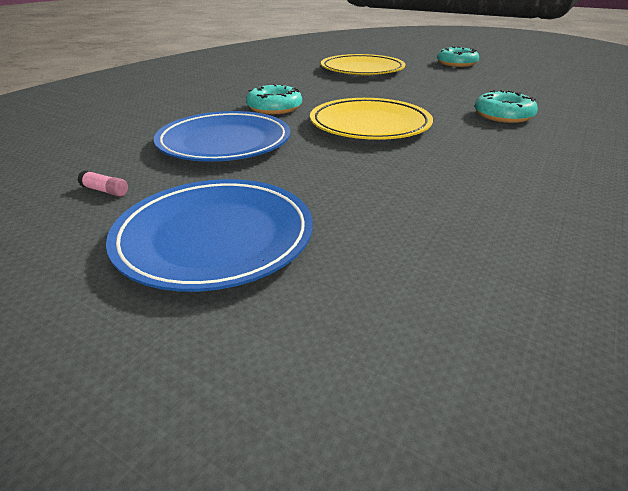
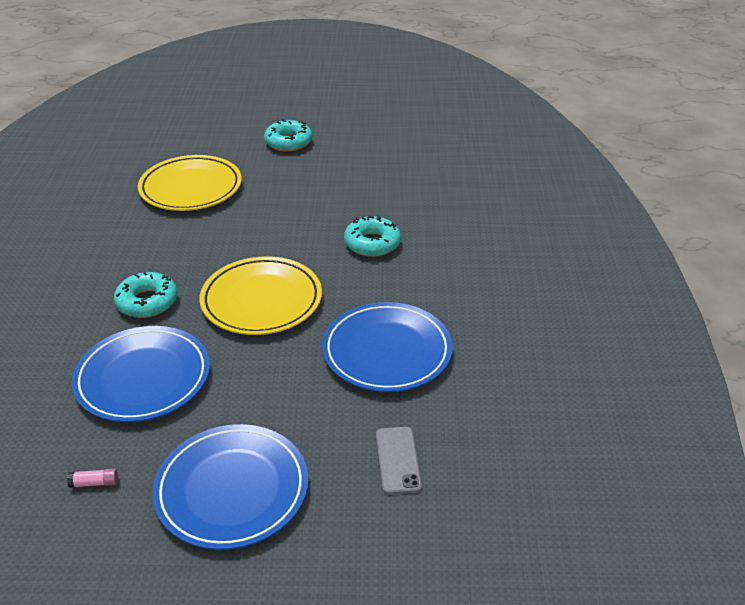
camera: 30 degrees left, 5 degrees up
(439, 278) = (398, 460): none -> grey phone
(479, 181) = (387, 351): none -> blue plate

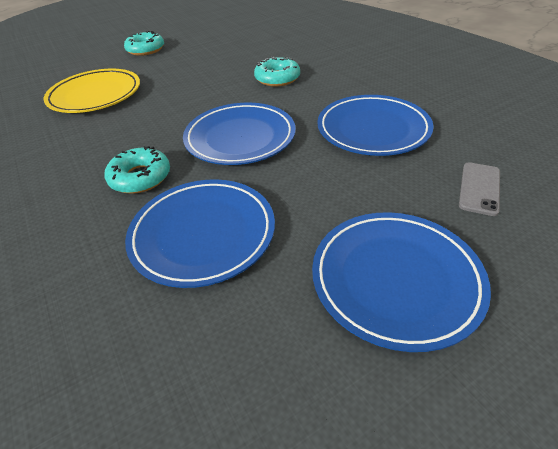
camera: 30 degrees left, 5 degrees up
(94, 483) = (260, 353): pink glue stick -> none
(261, 300) = (240, 137): yellow plate -> blue plate
(398, 460) = (479, 188): grey phone -> grey phone turned 60 degrees clockwise

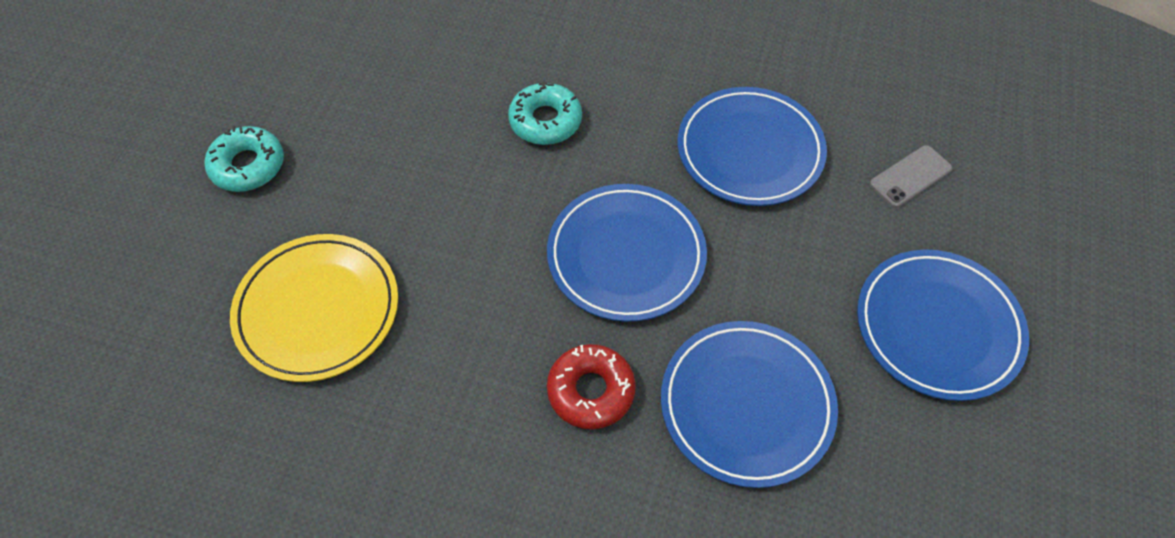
camera: 45 degrees left, 15 degrees up
(140, 177) = (591, 391): turquoise donut -> red donut
(479, 188) = (910, 176): grey phone -> grey phone turned 75 degrees clockwise

